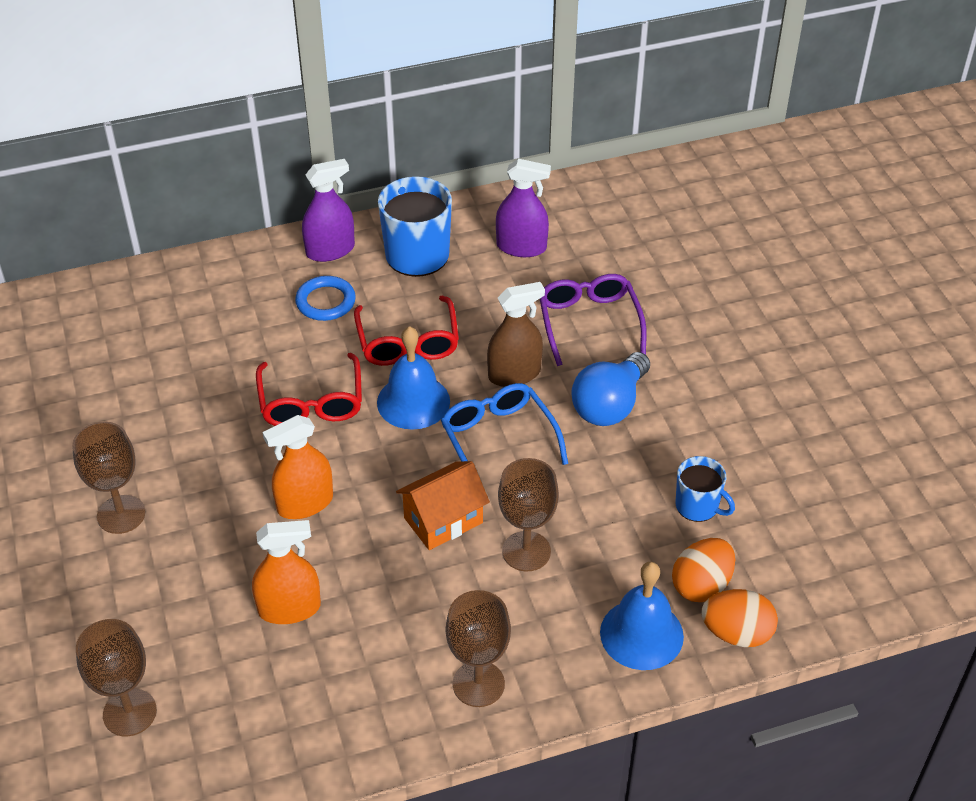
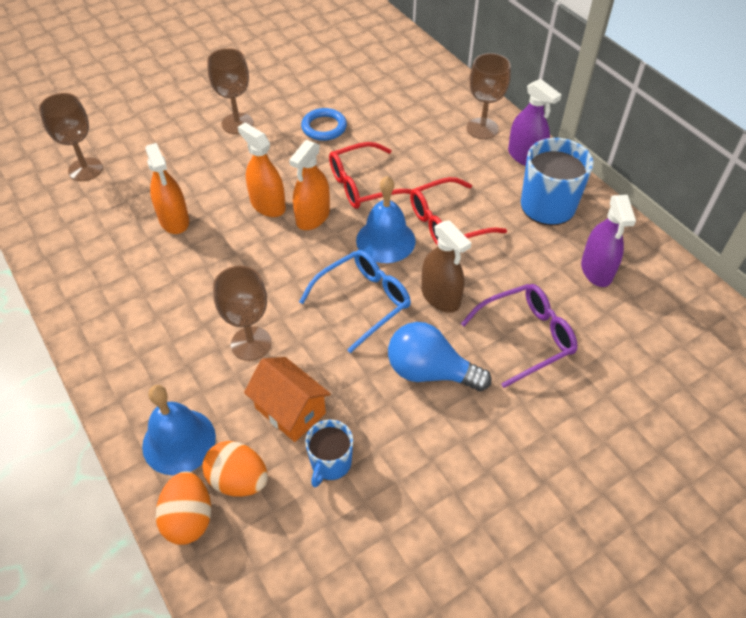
camera: 75 degrees right, 5 degrees up
(325, 302) = (469, 167): blue ring -> blue ring (324, 127)
(346, 461) = (313, 217): none -> orange spray bottle
(443, 520) = (270, 285): orange house -> orange house (290, 410)
(478, 684) = (119, 339): brown goblet -> brown goblet (482, 128)

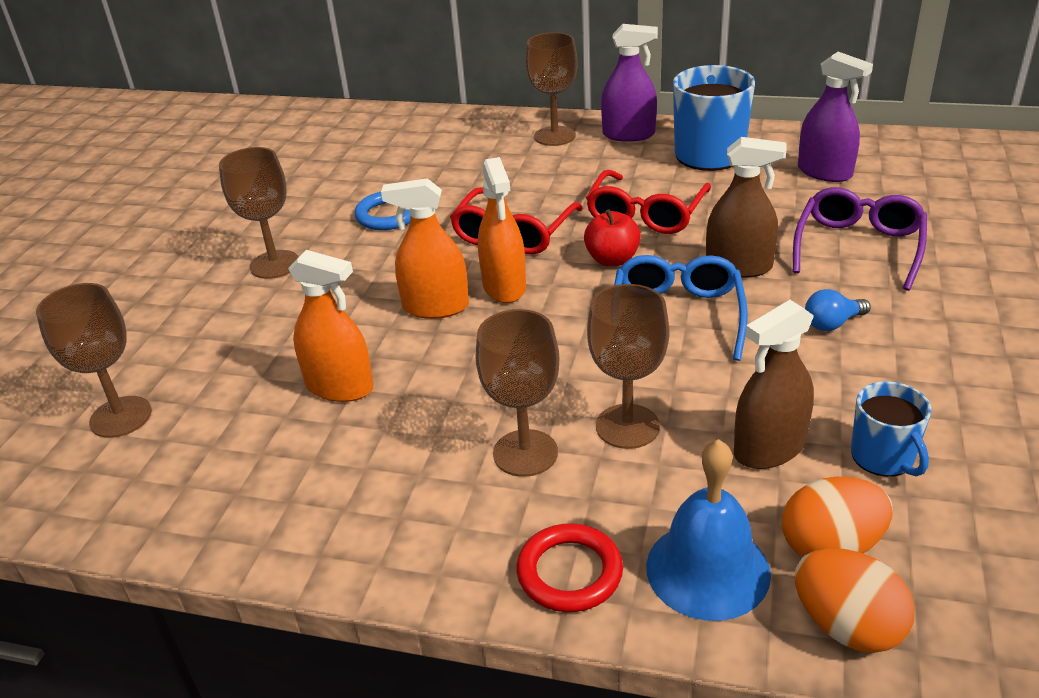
camera: 40 degrees left, 15 degrees down
(132, 392) = (569, 572): none -> red ring
(194, 319) = (525, 453): none -> brown goblet
(290, 410) = (769, 448): orange house -> brown spray bottle
(385, 240) = (612, 259): blue bell -> red apple
(430, 372) = (832, 324): blue light bulb -> blue light bulb, size x0.51

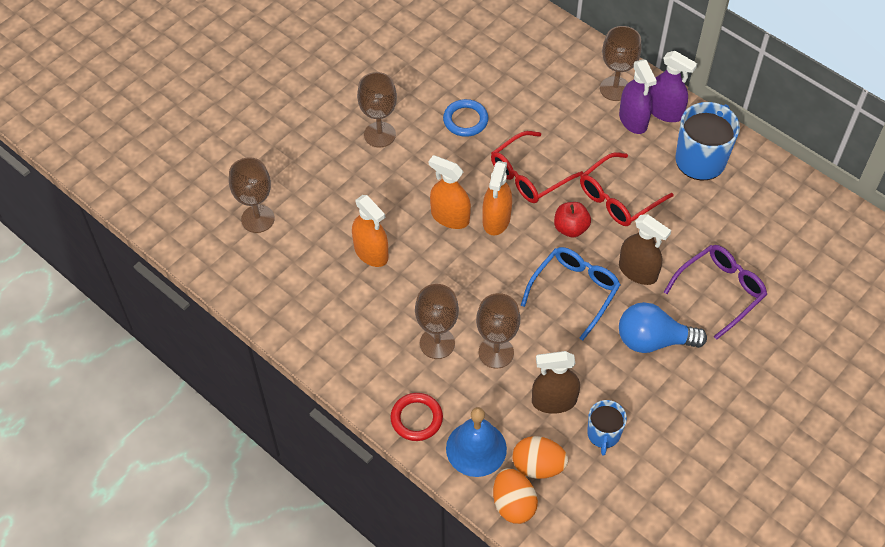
camera: 25 degrees right, 20 degrees up
(824, 172) = (759, 215): purple spray bottle -> purple spray bottle (633, 120)
(832, 324) = (653, 340): blue light bulb -> blue light bulb, size x1.95

